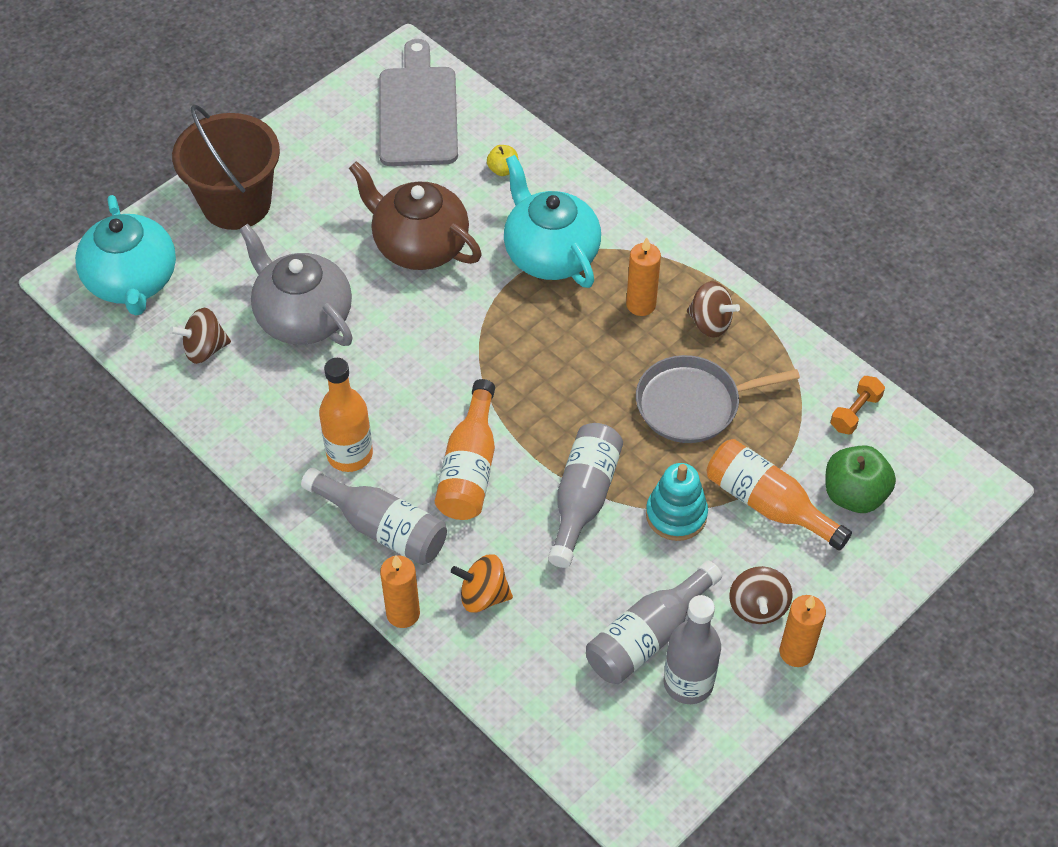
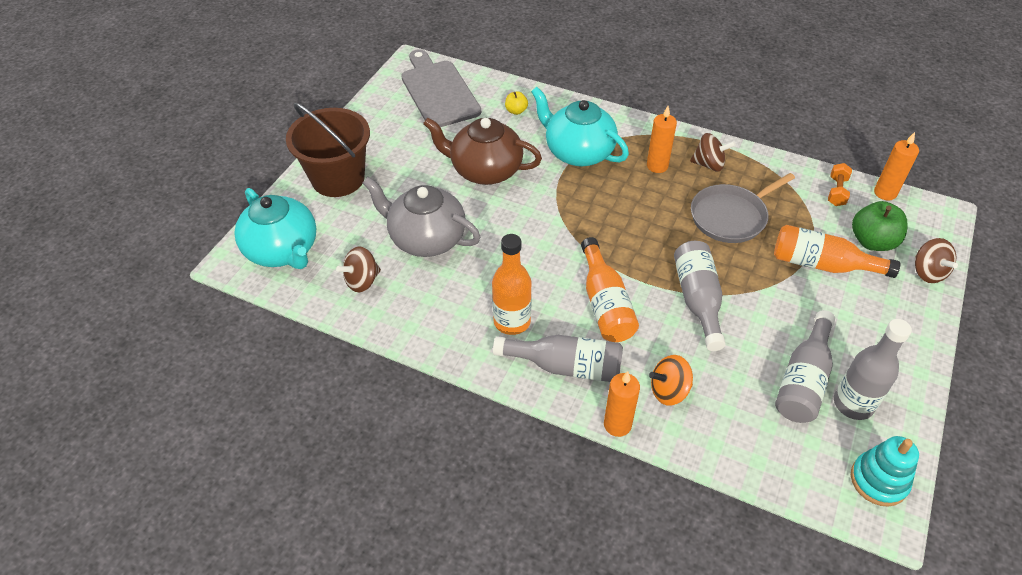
camera: 20 degrees left, 5 degrees down
(676, 515) = (767, 290): turquoise stacking toy -> turquoise stacking toy (878, 480)
(758, 607) = (863, 334): brown spinning top -> brown spinning top (927, 272)
(796, 652) = (909, 357): orange candle -> orange candle (885, 193)

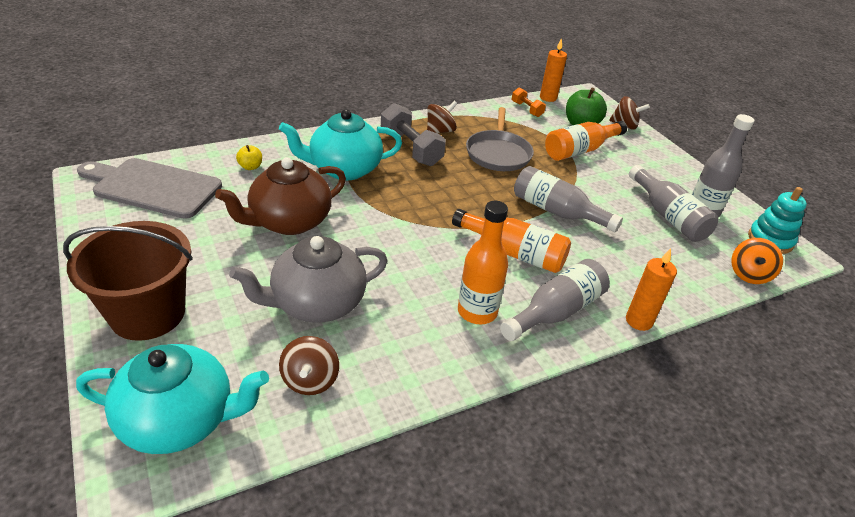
camera: 55 degrees left, 10 degrees down
(657, 166) = (411, 149): orange candle -> grey dumbbell
(669, 391) = (628, 276): orange spinning top -> orange spinning top (749, 274)

